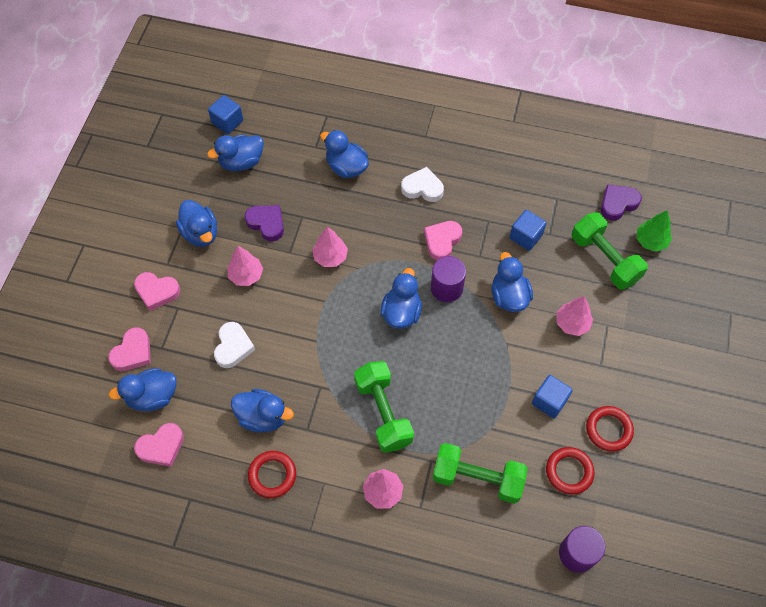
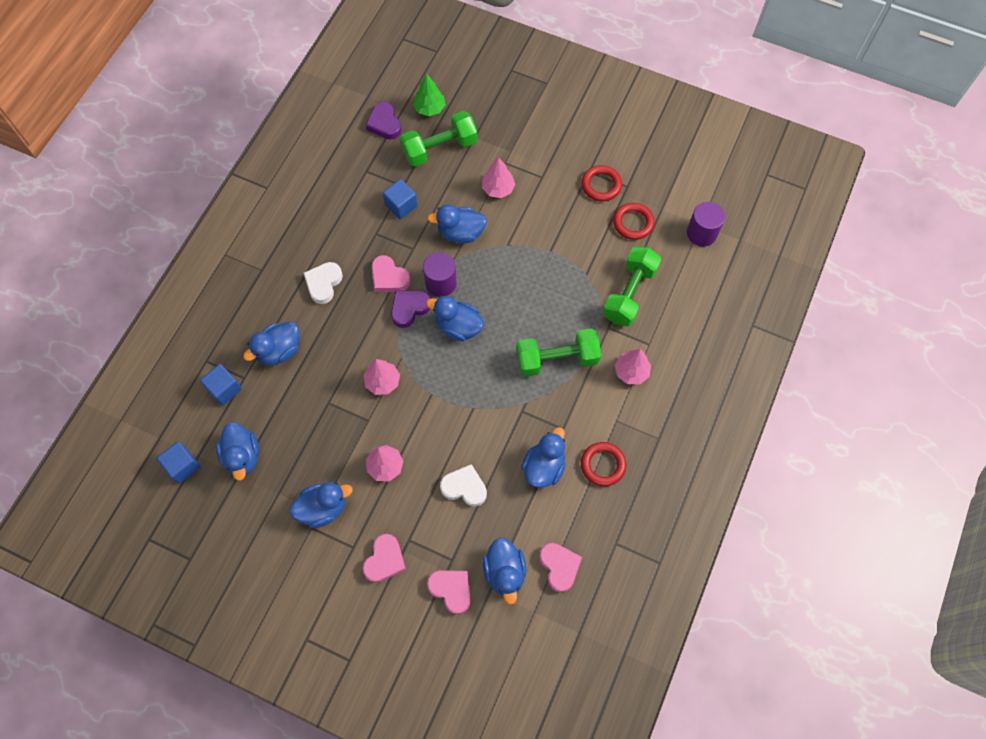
camera: 80 degrees left, 5 degrees up
(266, 223) = (328, 439): purple heart -> purple heart (409, 308)
(549, 401) = (568, 223): blue cube -> blue cube (224, 389)

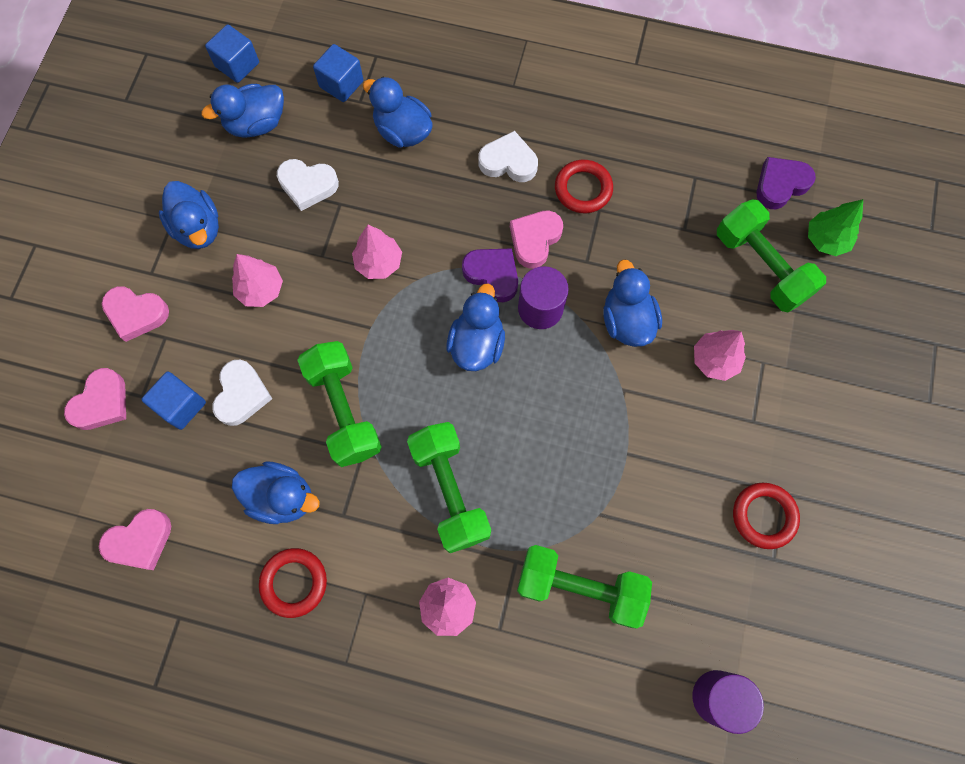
camera: 80 degrees right, 5 degrees up
(307, 424) = (308, 185): none -> white heart
(401, 205) = (651, 233): blue cube -> blue cube (181, 405)
(489, 419) = (344, 410): none -> green dumbbell
(504, 572) = (128, 467): blue duck -> none
(633, 223) = (708, 577): red ring -> red ring (583, 189)

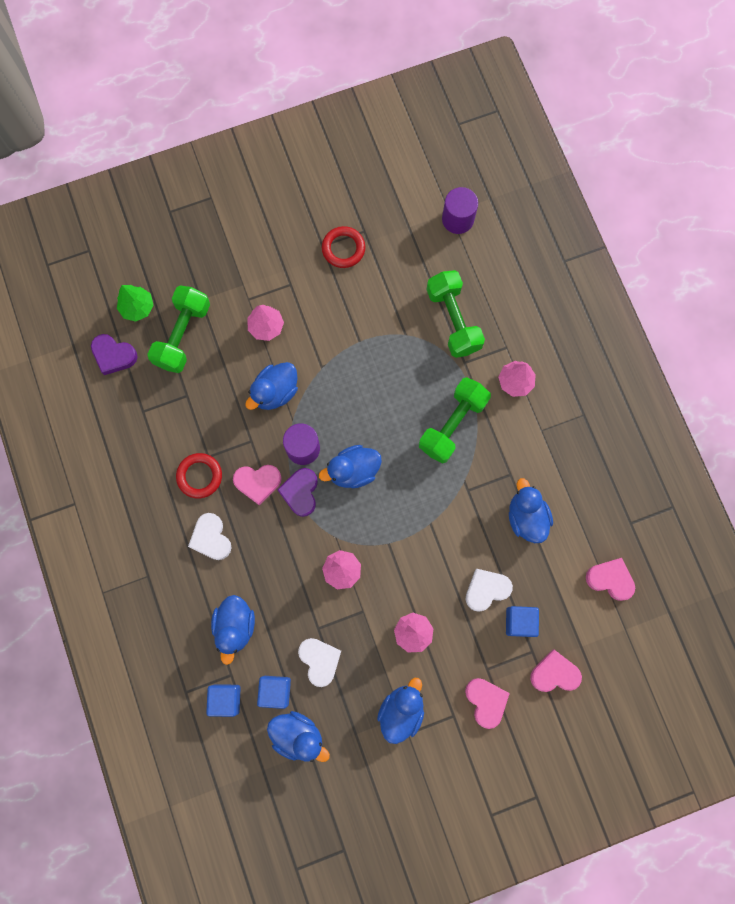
camera: 125 degrees left, 5 degrees up
(237, 65) = (260, 789): blue cube -> blue cube (275, 691)
(294, 582) = (565, 474): red ring -> none
(344, 410) = (450, 520): green dumbbell -> none

